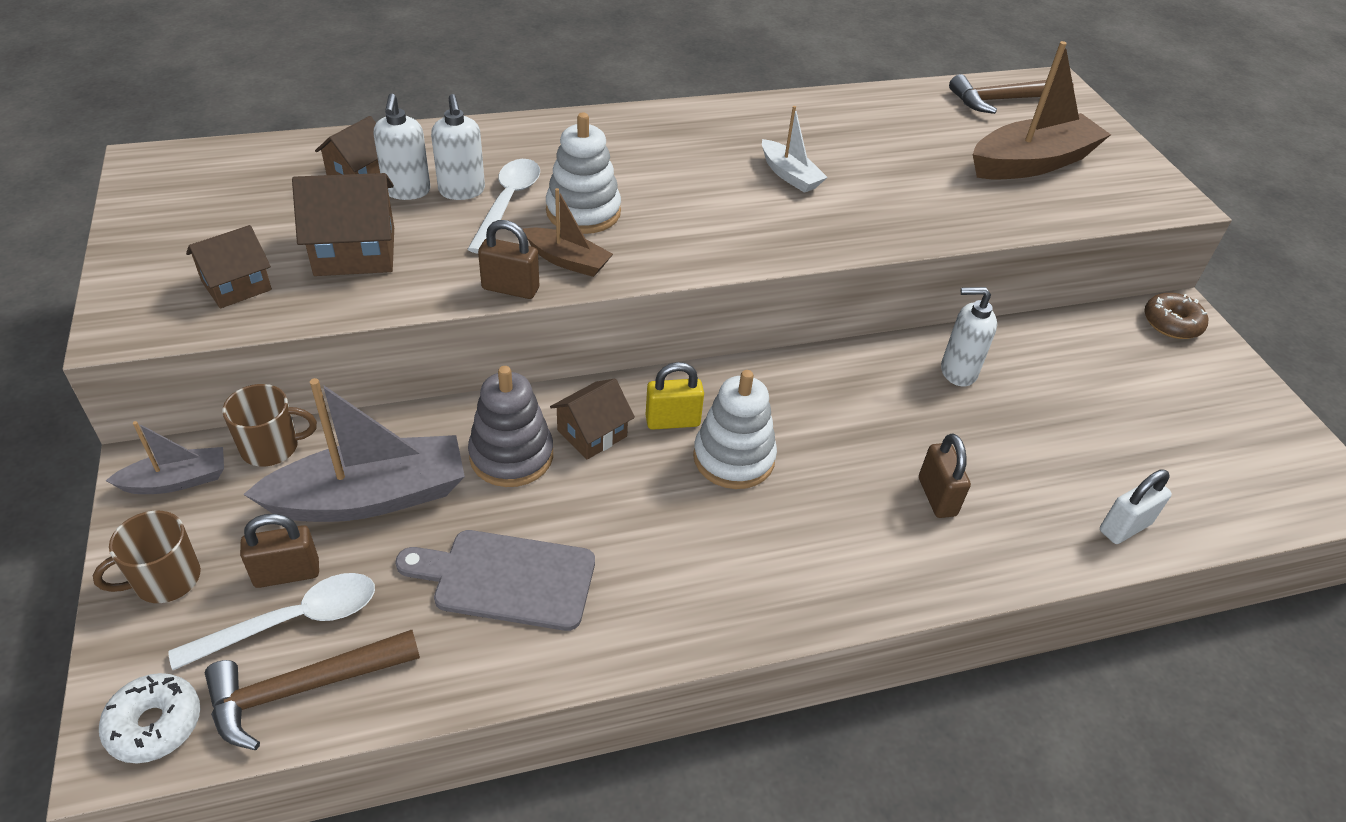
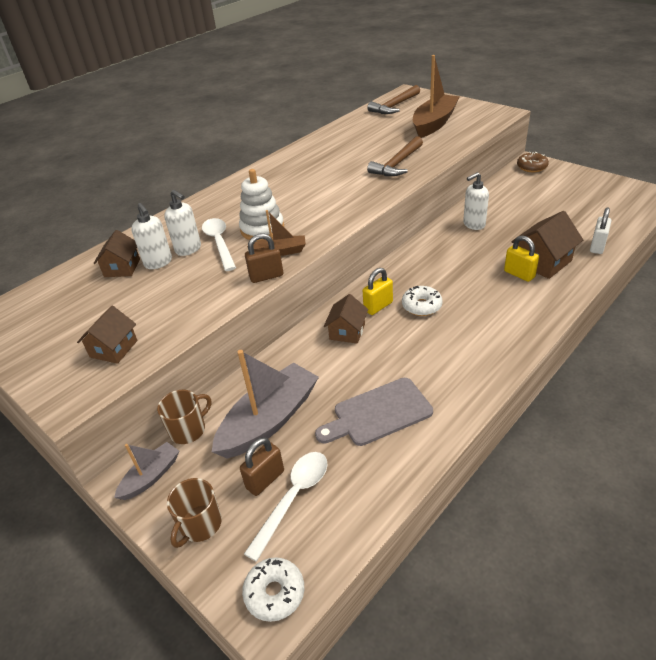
camera: 25 degrees left, 5 degrees down
(303, 688) = (334, 523): brown hammer -> brown hammer (397, 164)
(355, 251) = (163, 301): brown house -> brown house (542, 262)
(511, 455) = (319, 362): grey stacking toy -> none
(733, 458) = (421, 306): white stacking toy -> white donut
(789, 175) = (340, 172): white boat -> none
(937, 497) = (519, 274): brown padlock -> yellow padlock

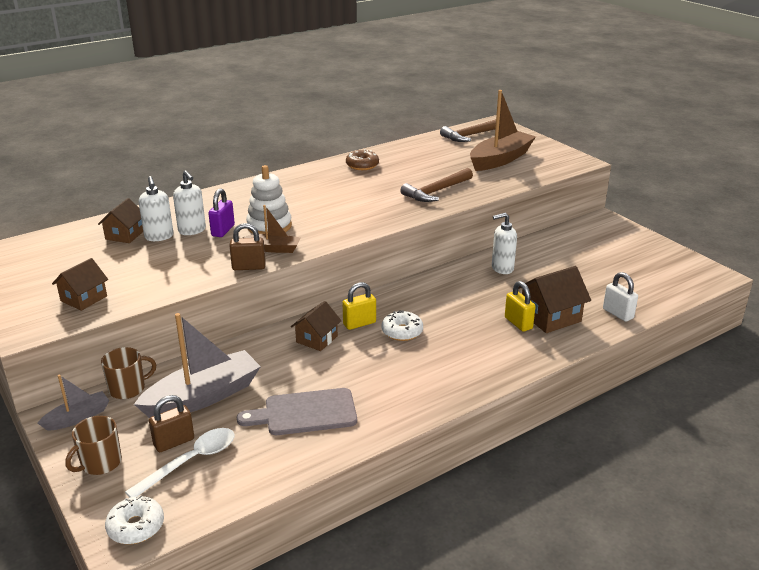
camera: 10 degrees right, 10 degrees down
(219, 243) = (223, 230): white spoon -> purple padlock
(531, 167) = (600, 225): brown donut -> brown donut (362, 165)
(597, 246) = (618, 314): white padlock -> white padlock turned 75 degrees counterclockwise

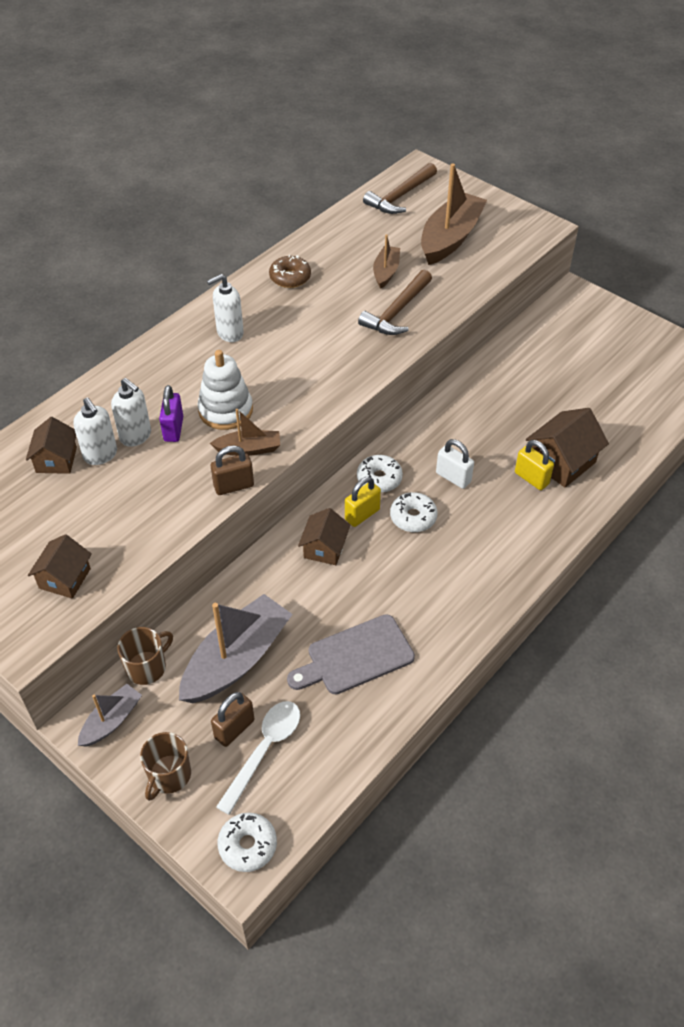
camera: 15 degrees left, 20 degrees up
(385, 304) = (379, 479): none -> white donut
(439, 171) = (386, 272): none -> brown boat
(502, 268) = (487, 396): white soap dispenser -> white soap dispenser (229, 333)
(618, 314) = (629, 443): white padlock -> white padlock (453, 477)

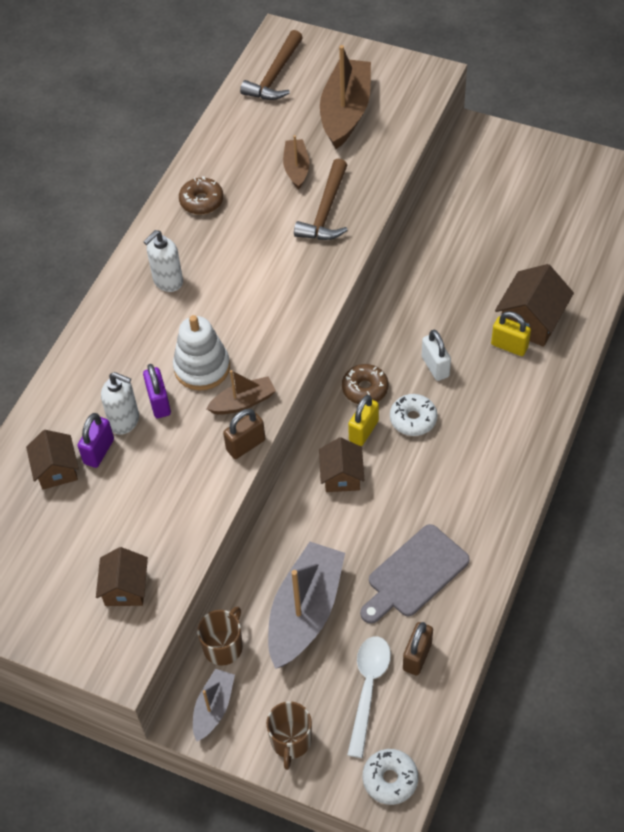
camera: 15 degrees left, 5 degrees up
(100, 455) = (99, 451): white soap dispenser -> purple padlock
(234, 729) = (332, 678): brown padlock -> brown padlock (417, 656)
(379, 479) = (365, 389): white donut -> brown donut
(453, 477) = (435, 367): white padlock -> white padlock turned 45 degrees clockwise

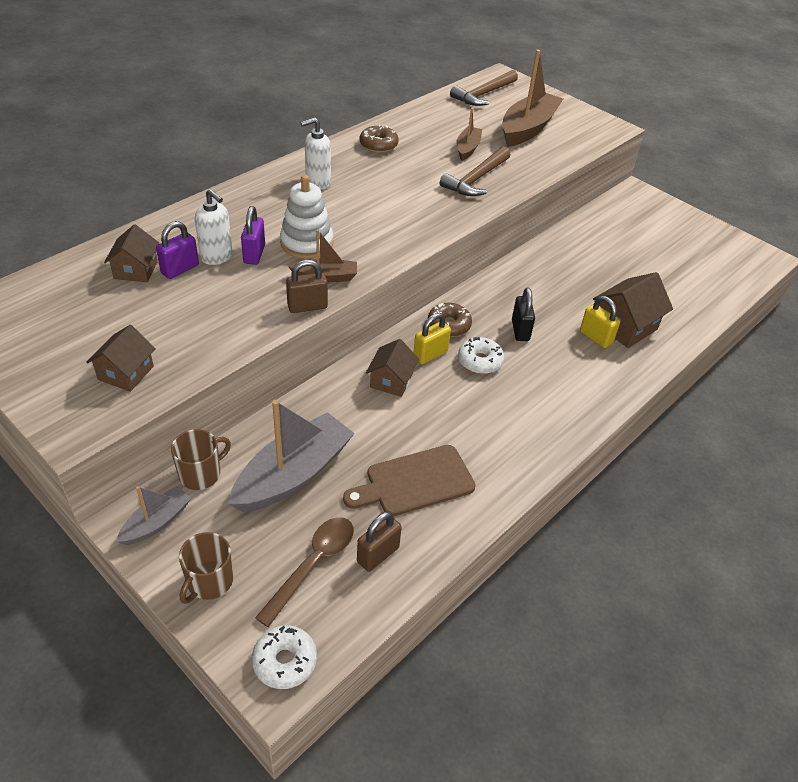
camera: 15 degrees right, 10 degrees down
(368, 689) = (313, 565): white spoon -> brown spoon
(415, 574) = (415, 482): grey cutting board -> brown cutting board
(435, 367) = (520, 330): white padlock -> black padlock

